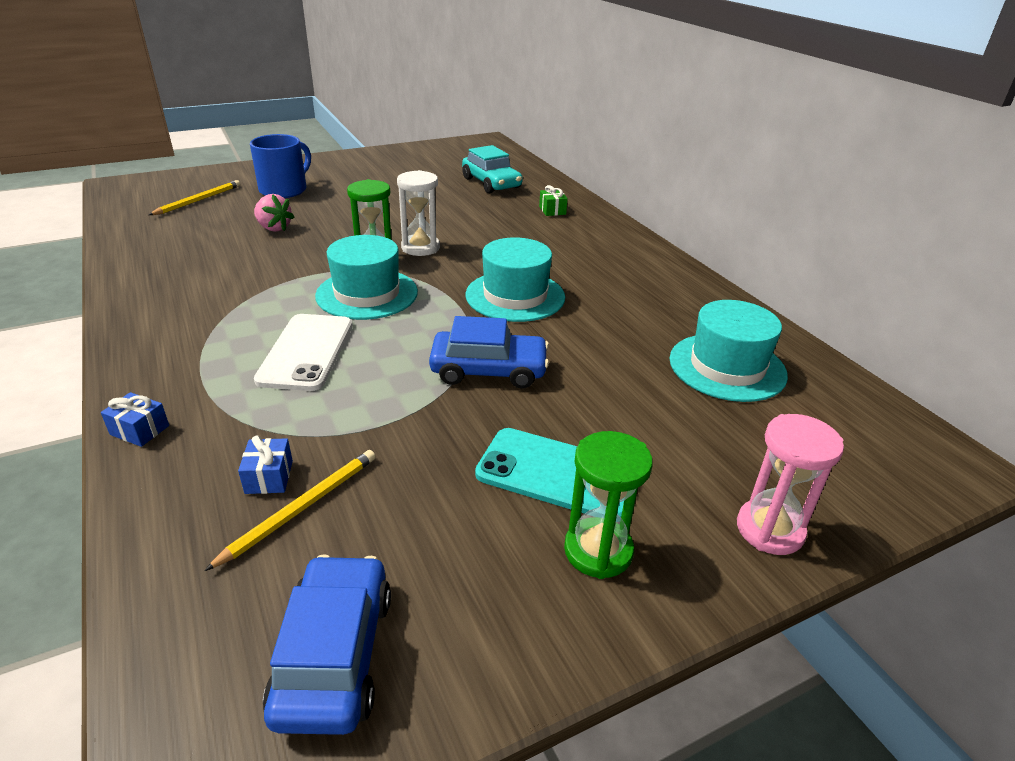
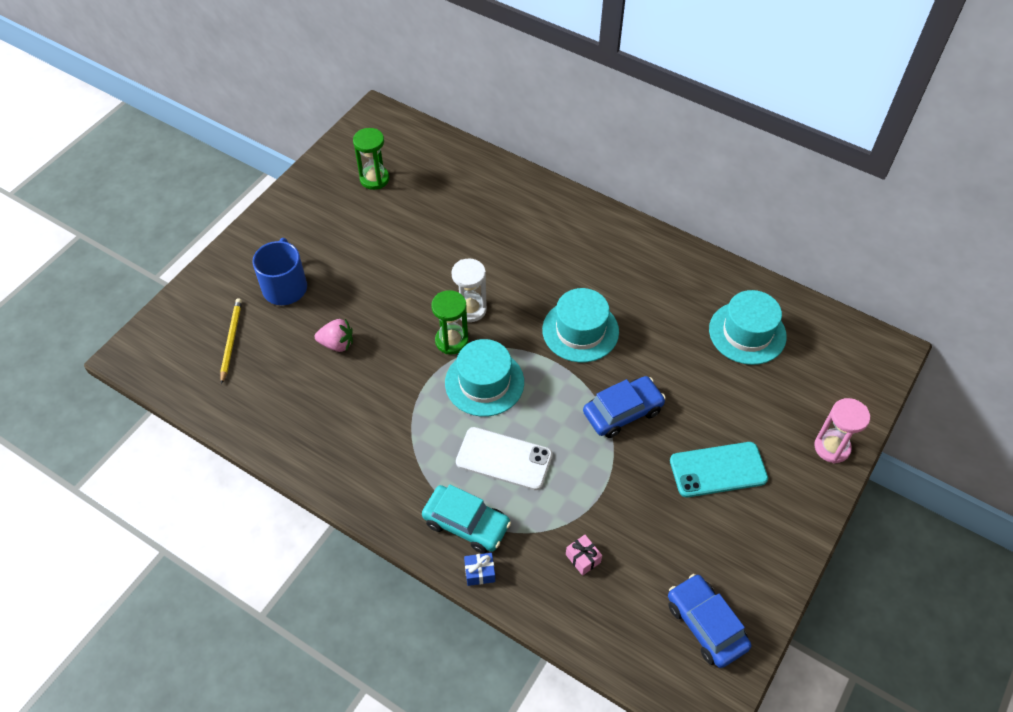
camera: 30 degrees left, 20 degrees up
(269, 477) = (583, 558): blue gift -> pink gift
(301, 508) = (618, 566): yellow pencil -> none
(306, 352) = (504, 459): white phone -> white phone turned 45 degrees counterclockwise
(491, 183) = (443, 188): turquoise car -> turquoise car (466, 523)
(552, 210) = (522, 207): green gift -> none
(598, 551) = (769, 506): green hourglass -> green hourglass (374, 179)

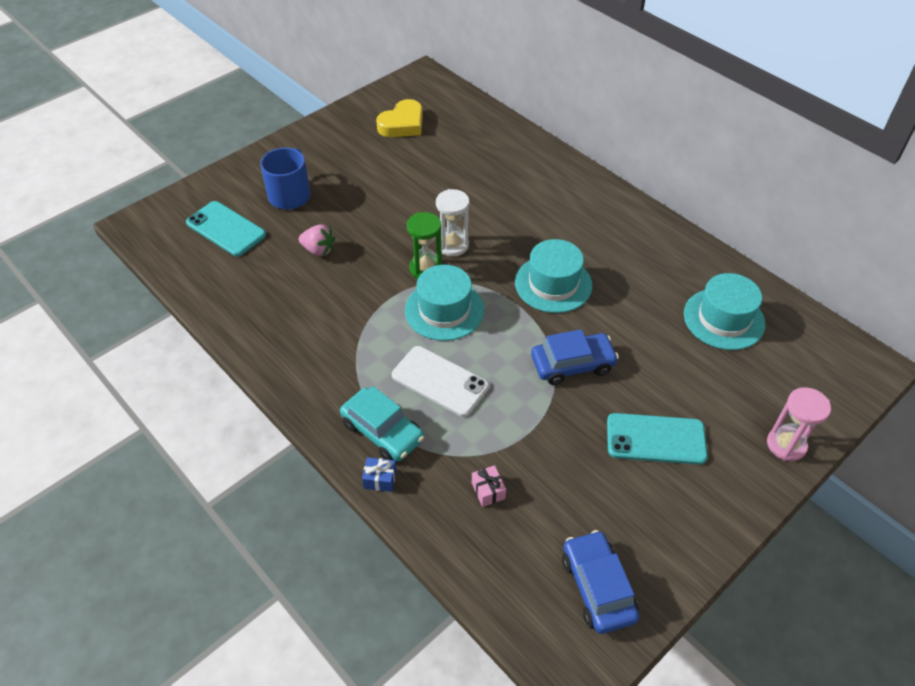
camera: 15 degrees right, 5 degrees down
(231, 340) = (226, 229): yellow pencil -> turquoise phone
(374, 179) = (402, 124): green hourglass -> yellow heart

